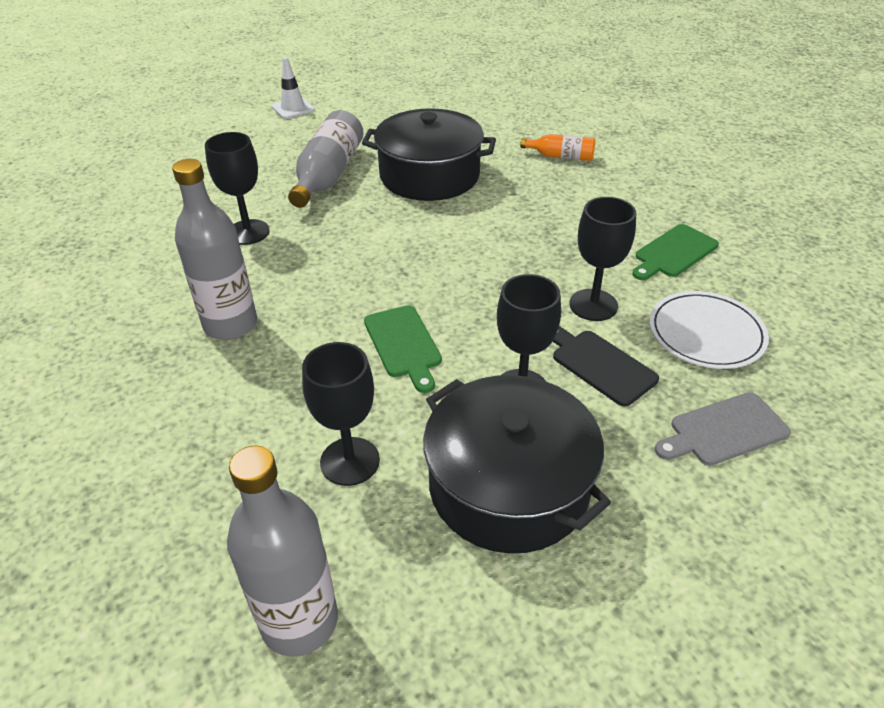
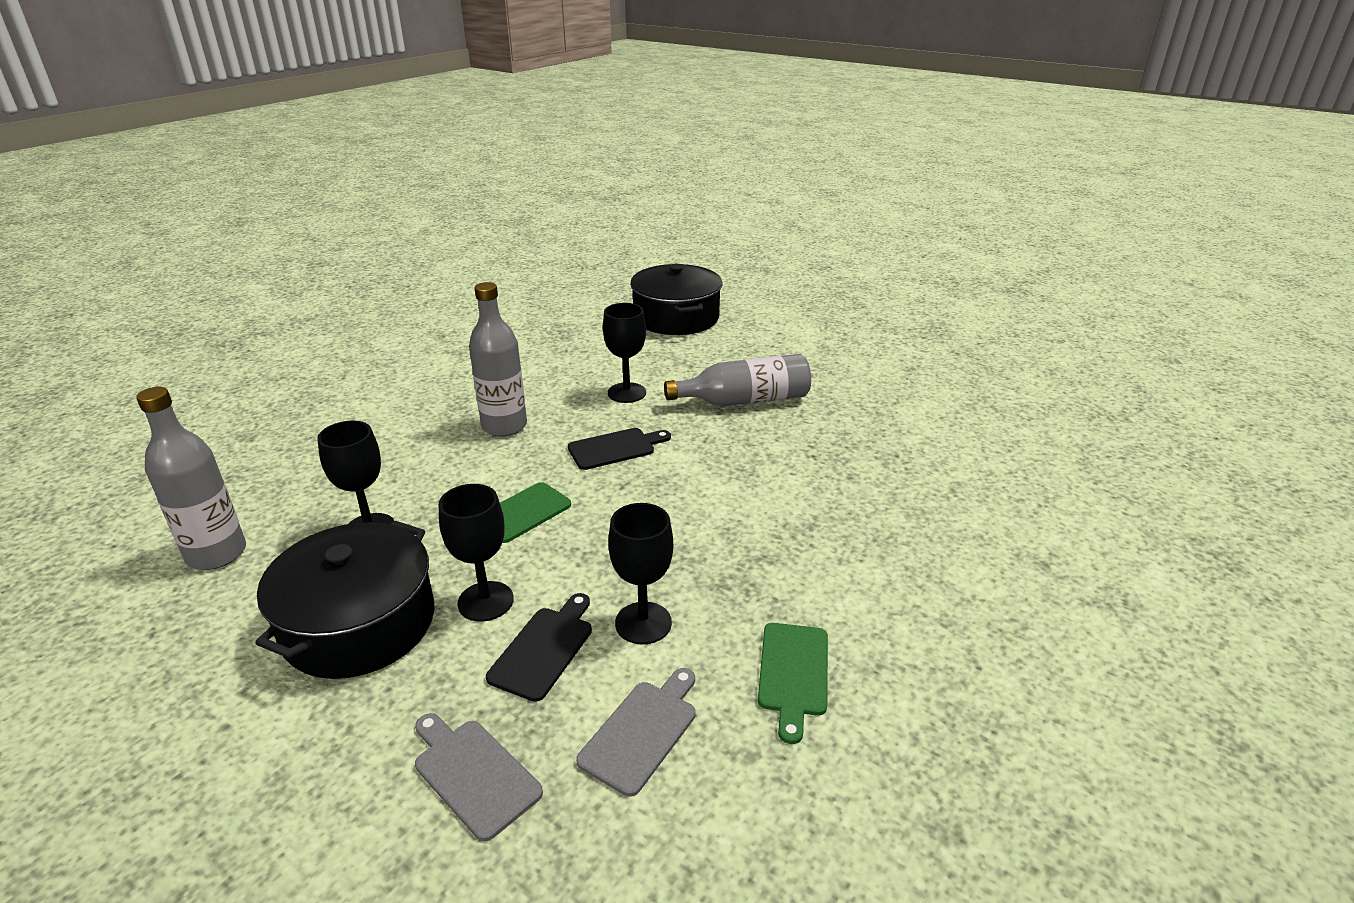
camera: 65 degrees right, 10 degrees down
(293, 108) = (840, 347): white traffic cone -> none
(340, 262) = (615, 448): none -> black cutting board
(429, 175) = (797, 454): black pot -> black pot (676, 318)
(561, 156) = (929, 532): orange bottle -> none
(673, 253) = (793, 673): green cutting board -> green cutting board turned 105 degrees counterclockwise
(706, 333) = (642, 732): white plate -> grey cutting board

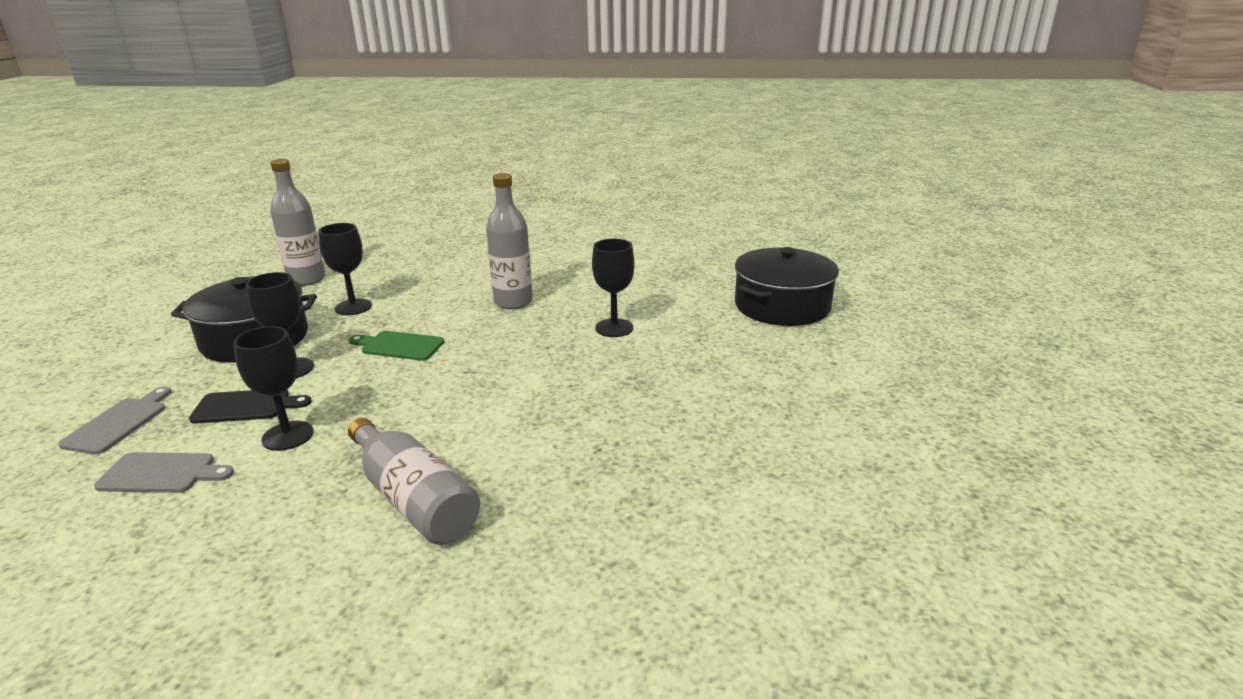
camera: 60 degrees right, 5 degrees down
(615, 448) = (520, 351): black cutting board -> none
(744, 400) = (665, 383): grey bottle -> grey bottle (413, 499)
(793, 673) = (242, 528): green cutting board -> none

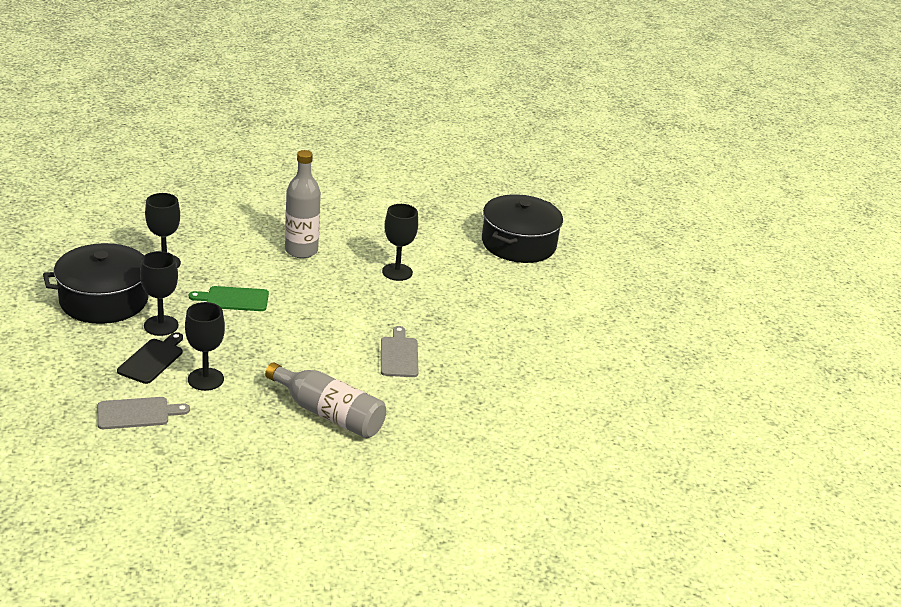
camera: 20 degrees left, 5 degrees up
(119, 423) = (63, 380): grey cutting board -> grey cutting board (399, 355)
(246, 406) = (152, 359): black cutting board -> black cutting board turned 45 degrees counterclockwise
(307, 279) = (95, 235): grey bottle -> none

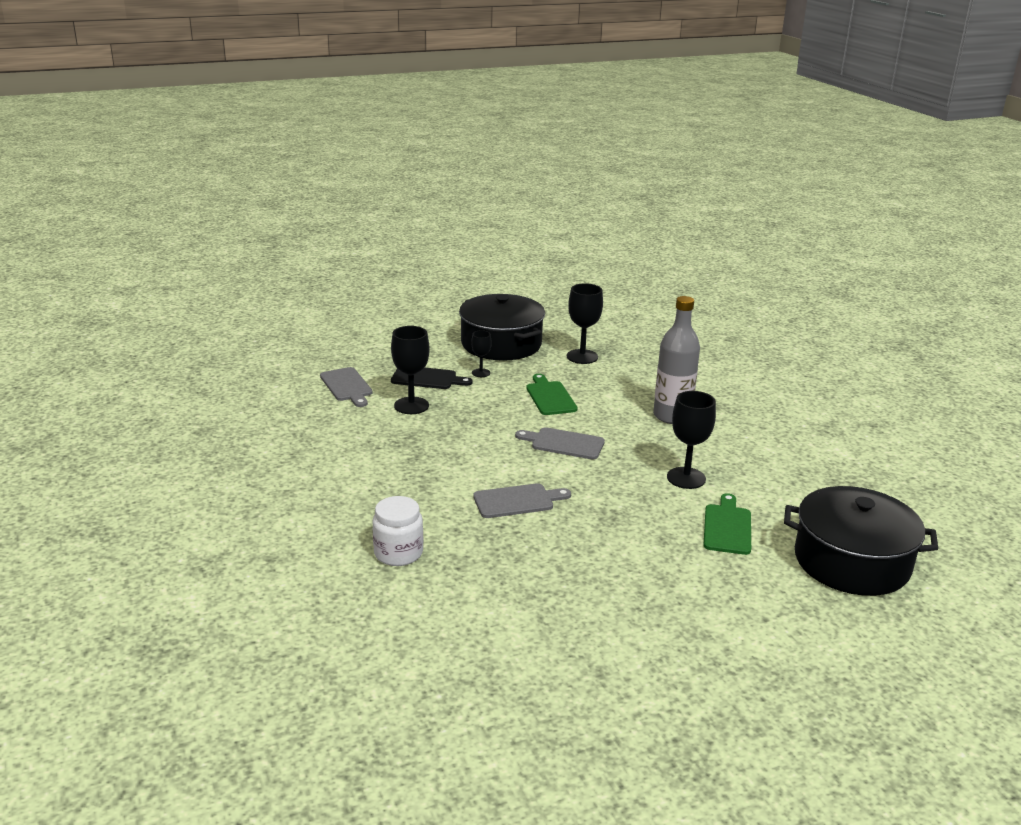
camera: 80 degrees right, 5 degrees down
(161, 325) = (481, 373): black goblet -> black goblet, size x0.57
(320, 312) = (564, 443): none -> grey cutting board
(328, 414) = (388, 474): grey bottle -> none
(452, 428) = (398, 553): none -> white jar
(466, 275) = (727, 527): none -> green cutting board

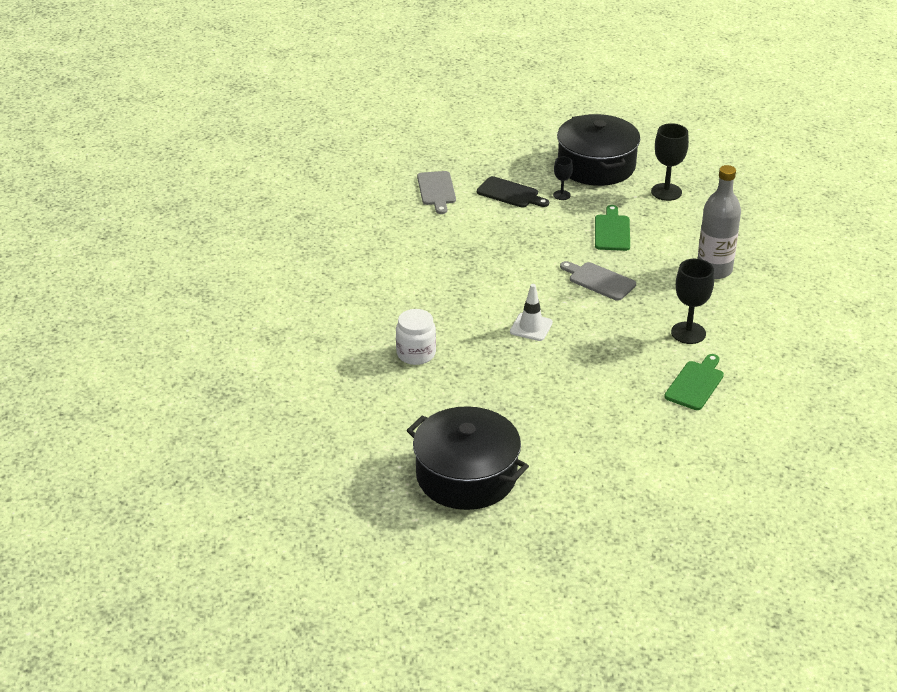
camera: 20 degrees right, 10 degrees up
(411, 406) = (484, 220): black goblet -> none
(517, 501) = (531, 327): grey cutting board -> white traffic cone
(851, 562) = (782, 434): black pot -> black pot (466, 476)

